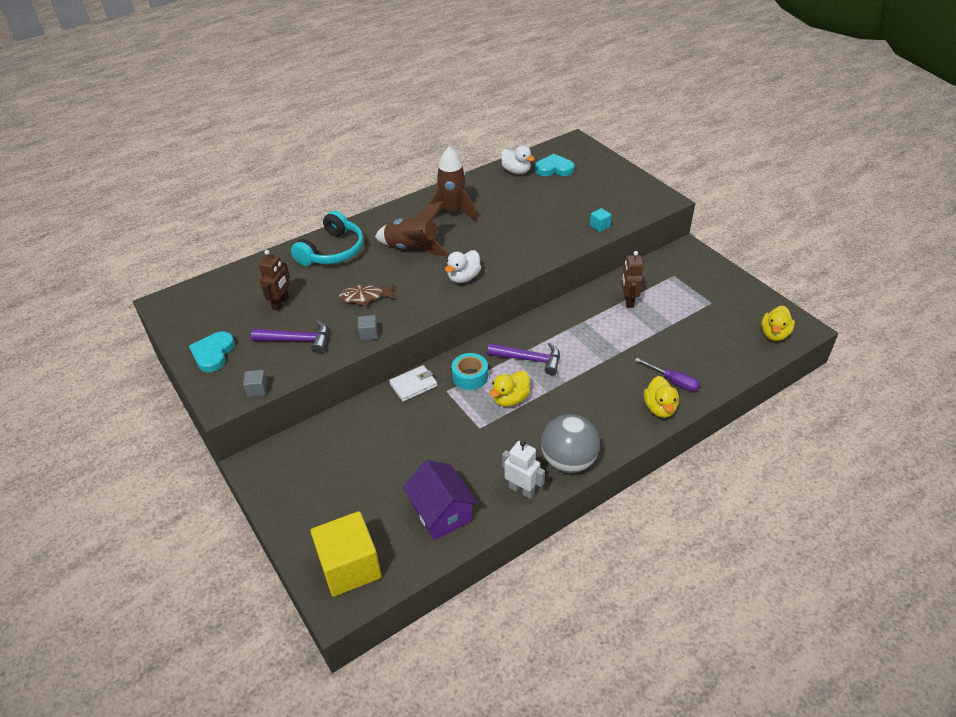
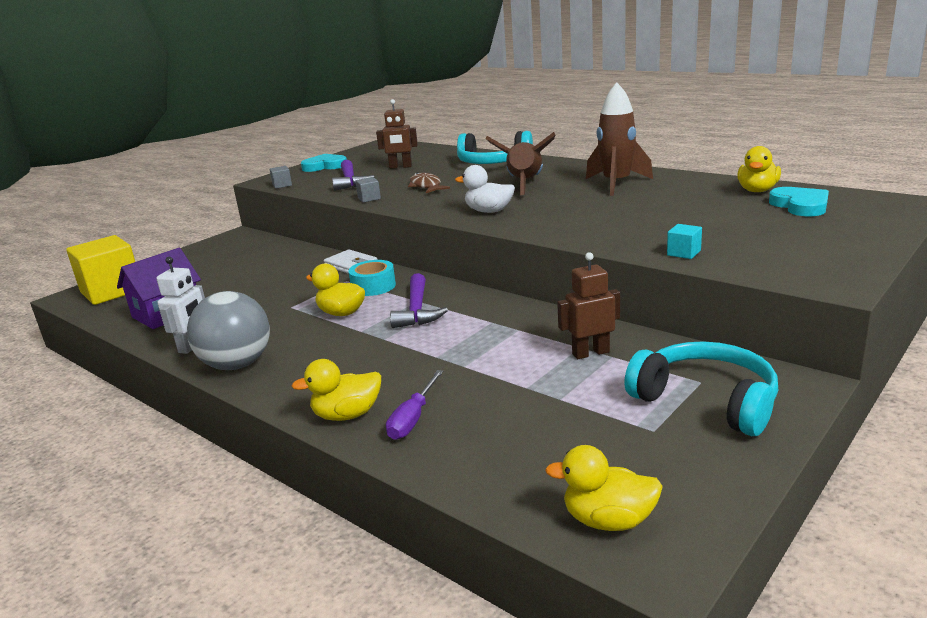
camera: 75 degrees right, 20 degrees down
(516, 171) = (757, 190): white duck -> yellow duck
(692, 279) = (706, 401): none -> turquoise headphones

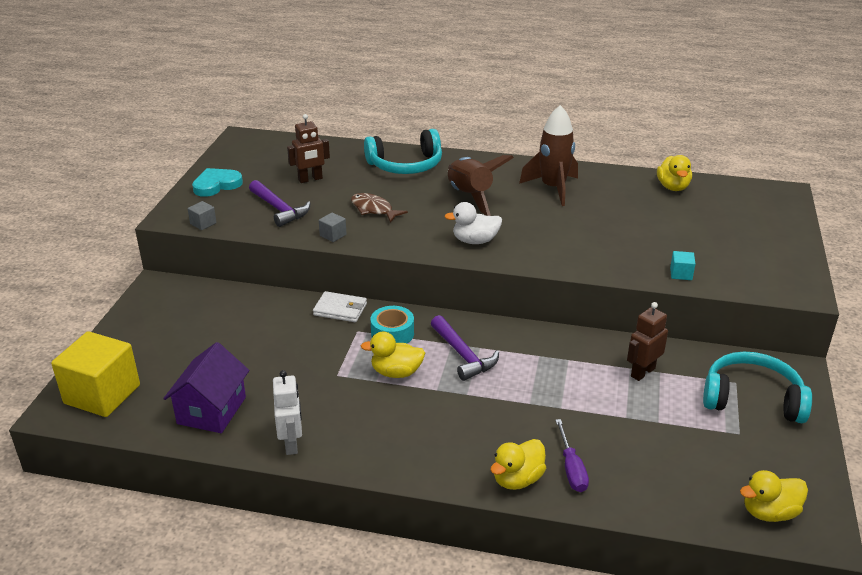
camera: 30 degrees left, 10 degrees up
(237, 365) = (363, 454): grey ball -> none
(800, 205) = (717, 204): turquoise heart -> none

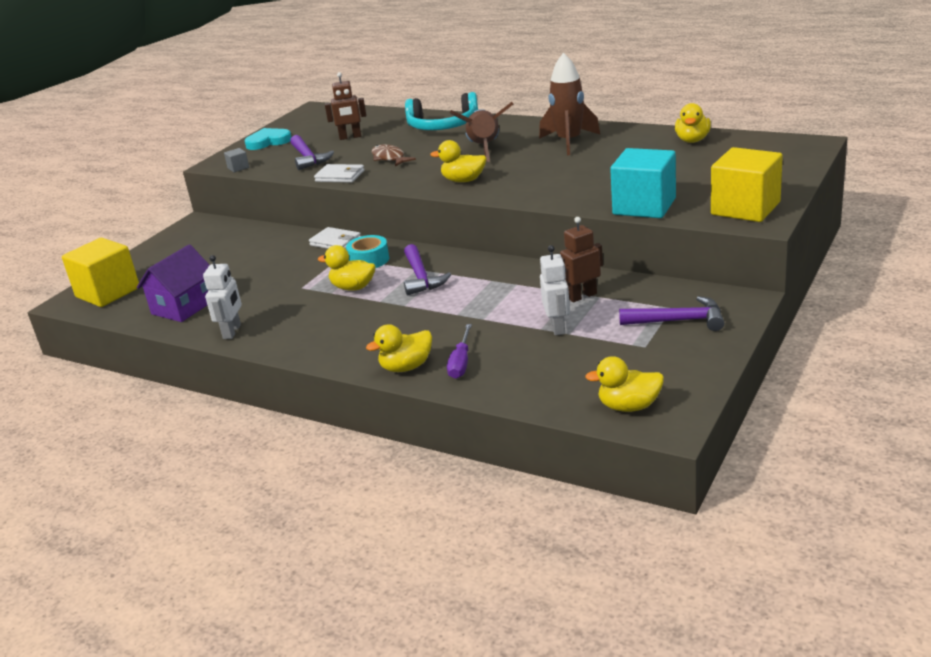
camera: 20 degrees right, 5 degrees down
(333, 235) = (340, 176): grey cube -> white wallet
(475, 241) = (463, 180): white duck -> yellow duck
(642, 414) = (557, 327): none -> white robot
(681, 274) = (644, 206): turquoise cube -> turquoise cube, size x2.44
(752, 399) = (678, 321): turquoise headphones -> purple hammer
(777, 275) = (745, 208): none -> yellow cube

